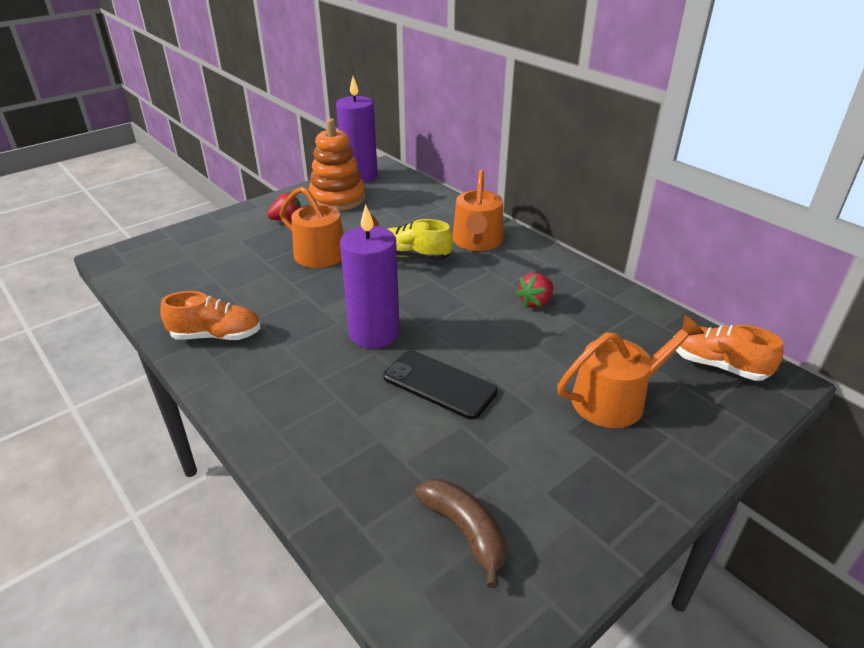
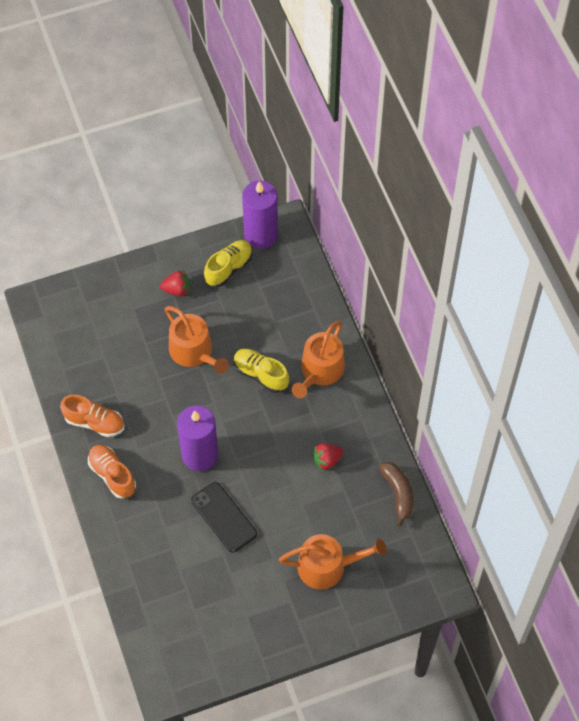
camera: 20 degrees right, 25 degrees up
(338, 198) = (229, 268): orange stacking toy -> yellow shoe
(465, 531) = (193, 624): brown banana -> brown banana (398, 493)
(718, 365) = (413, 562): orange shoe -> orange shoe (112, 475)

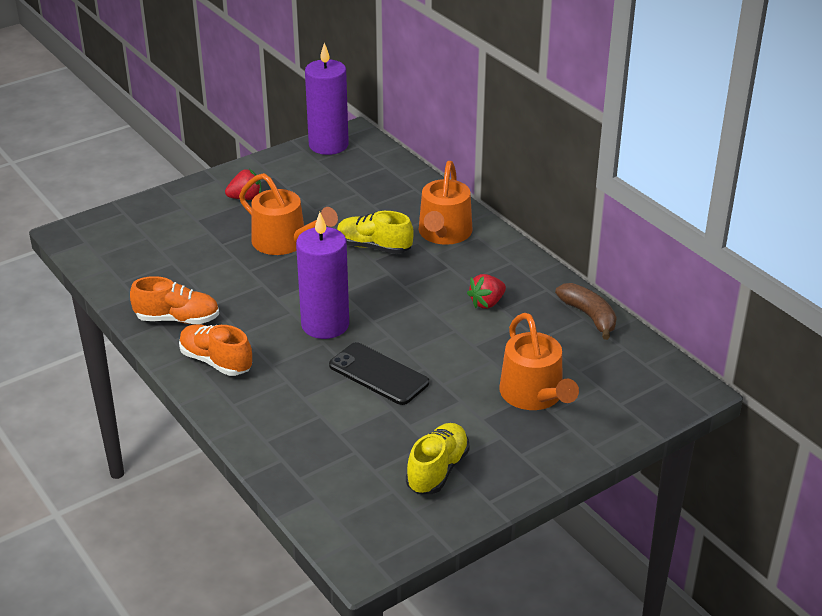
camera: 15 degrees left, 25 degrees down
(229, 268) = (301, 173): yellow shoe -> yellow shoe (437, 470)
(328, 566) = (534, 395): orange watering can -> orange watering can turned 90 degrees clockwise

